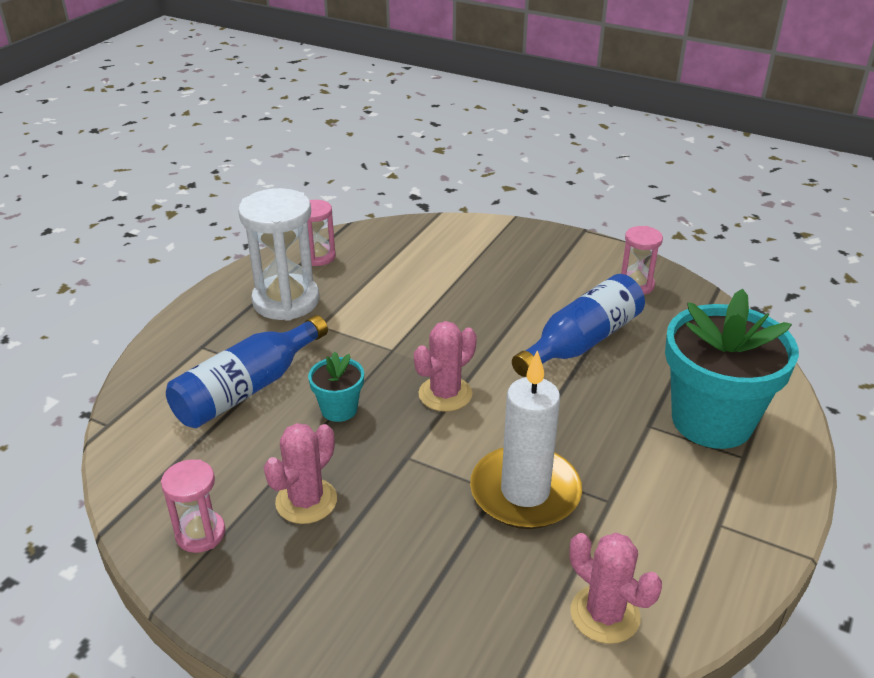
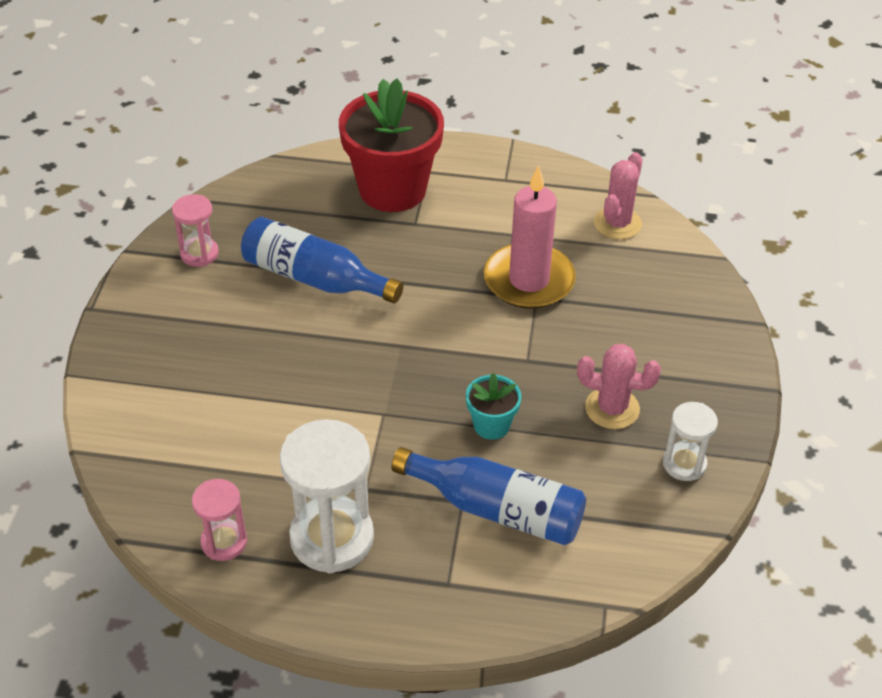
camera: 110 degrees left, 10 degrees up
(200, 534) = (684, 464): pink hourglass -> white hourglass
(445, 394) = (434, 355): pink cactus -> none
(525, 492) = (529, 280): white candle -> pink candle
(712, 421) = (392, 189): turquoise flower pot -> red flower pot

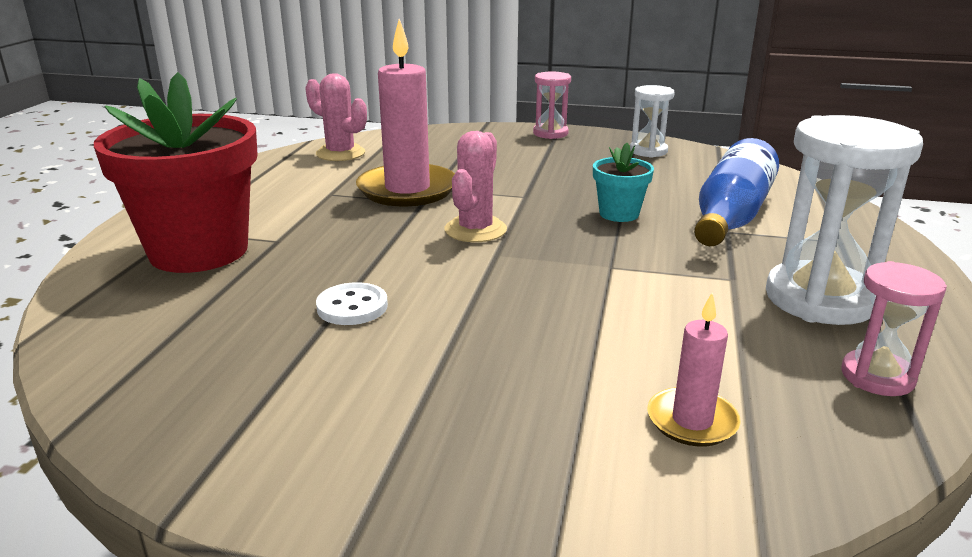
camera: 85 degrees left, 20 degrees down
(183, 438) = (692, 421): none -> pink candle
(199, 254) = (236, 416): pink hourglass -> pink hourglass (550, 133)
(314, 278) = (352, 307): blue bottle -> white button
(612, 408) = (588, 169): pink cactus -> pink cactus (475, 230)

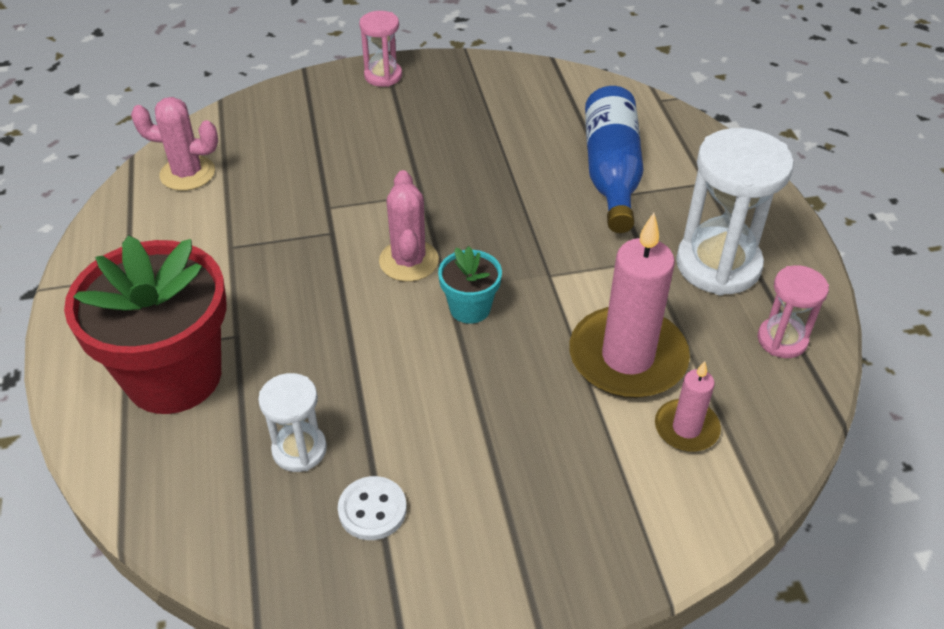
camera: 25 degrees left, 20 degrees up
(352, 307) = (373, 399): white button -> white button (372, 510)
(407, 190) = (304, 217): pink candle -> pink candle (627, 357)
(619, 214) = (519, 197): turquoise flower pot -> turquoise flower pot (470, 308)
(648, 151) = (494, 84): white hourglass -> white hourglass (299, 450)

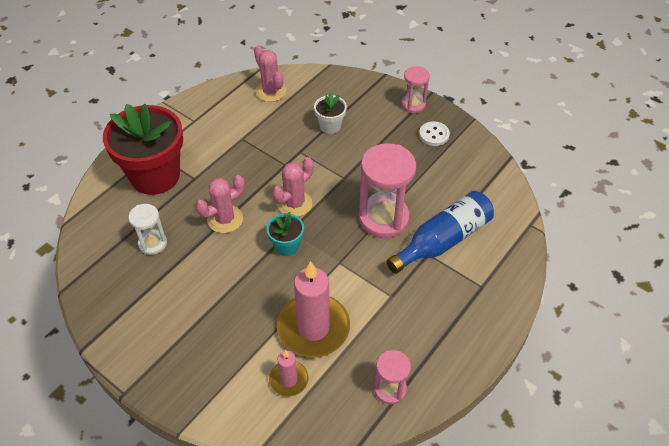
camera: 50 degrees right, 5 degrees up
(323, 157) = (330, 126): none -> white flower pot
(351, 344) = (225, 219): none -> pink cactus
(372, 510) = (142, 289): white button -> white button (434, 135)
(525, 198) = (383, 218): none -> pink hourglass
(718, 265) = (419, 329): white hourglass -> none

